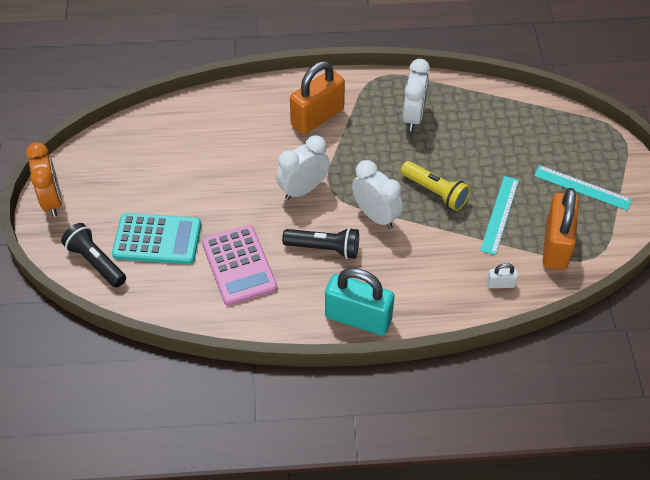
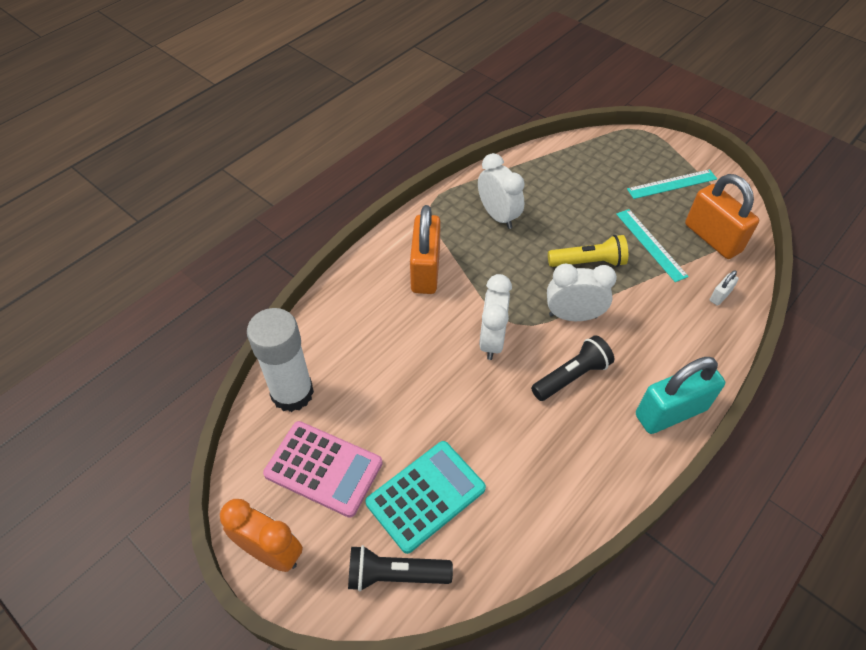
camera: 45 degrees left, 0 degrees up
(154, 130) = (292, 393): none -> white glue stick
(239, 265) = (526, 453): pink calculator -> pink calculator (323, 468)

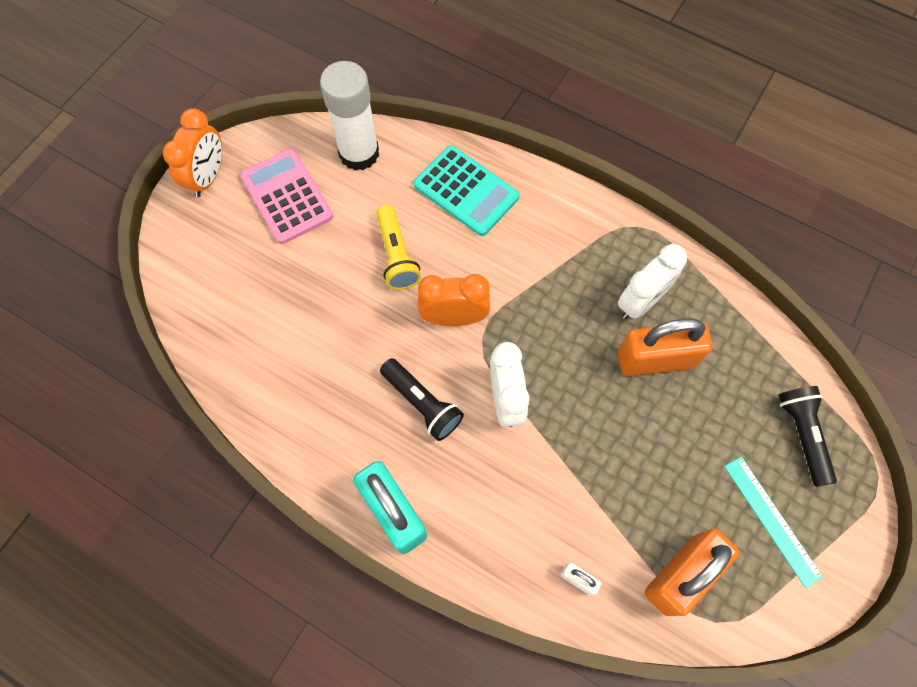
camera: 80 degrees right, 15 degrees up
(323, 468) = (286, 197): pink calculator -> pink calculator turned 135 degrees clockwise
(395, 574) = (196, 272): black flashlight -> black flashlight (802, 435)
(425, 270) = (534, 238): orange padlock -> orange padlock (655, 360)
(425, 495) = (269, 283): turquoise calculator -> turquoise calculator (466, 191)
(491, 340) = (454, 317): white clock -> orange clock
(588, 262) = (592, 413): yellow flashlight -> yellow flashlight (396, 255)
(650, 244) = (645, 490): turquoise ruler -> none

